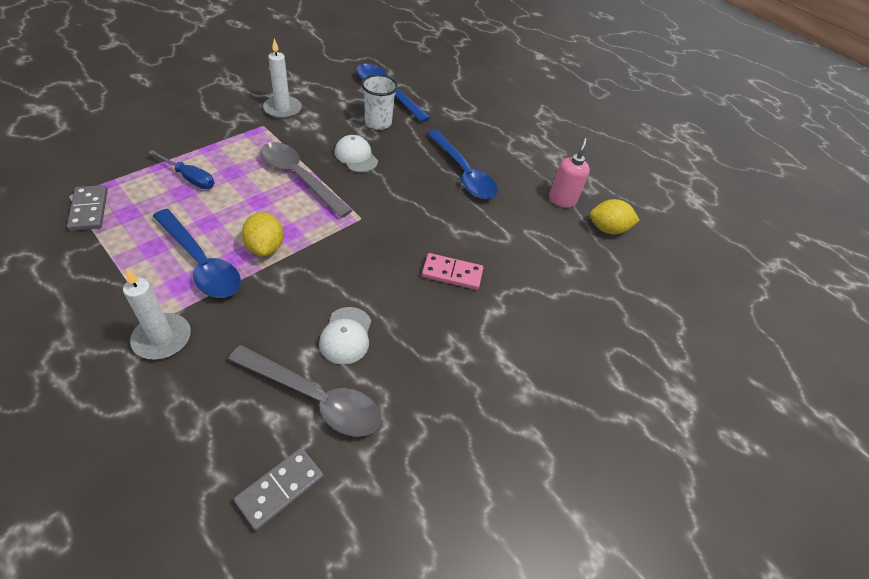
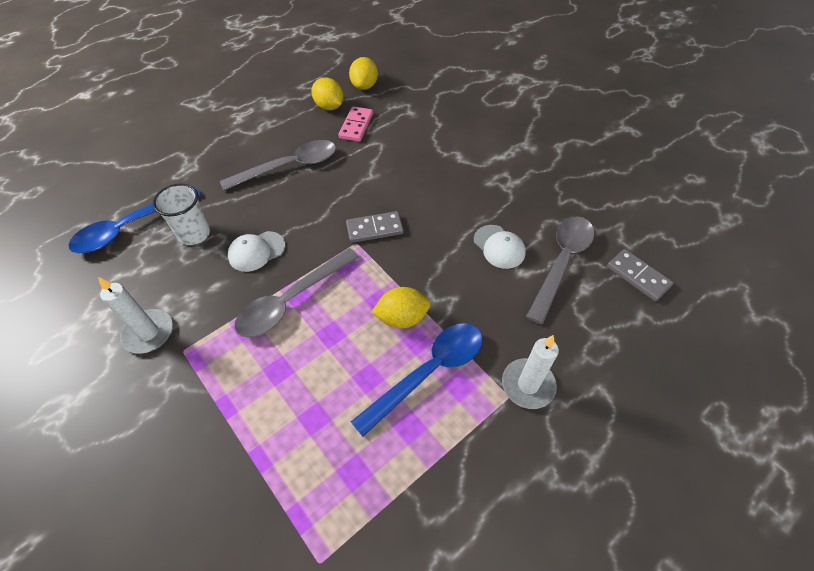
camera: 80 degrees left, 5 degrees up
(89, 210) = (349, 522): grey domino -> grey domino (374, 229)
(190, 178) = (288, 415): blue screwdriver -> none
(346, 335) = (499, 247): white cap -> white cap turned 45 degrees clockwise
(452, 273) = (422, 180): pink domino -> pink domino (356, 126)
(463, 173) = (289, 167): blue spoon -> grey spoon
(562, 200) = (329, 106): pink soap dispenser -> yellow lemon

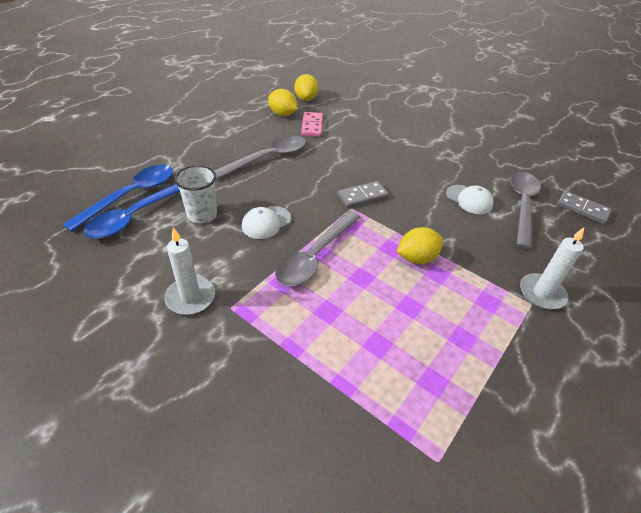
camera: 15 degrees left, 10 degrees down
(428, 372) = (458, 295): blue spoon -> blue spoon (131, 195)

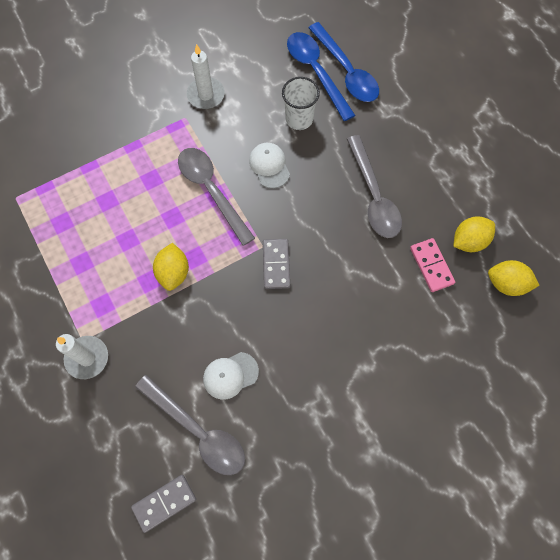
camera: 115 degrees right, 25 degrees up
(312, 126) = (431, 266): pink domino -> pink domino turned 45 degrees clockwise

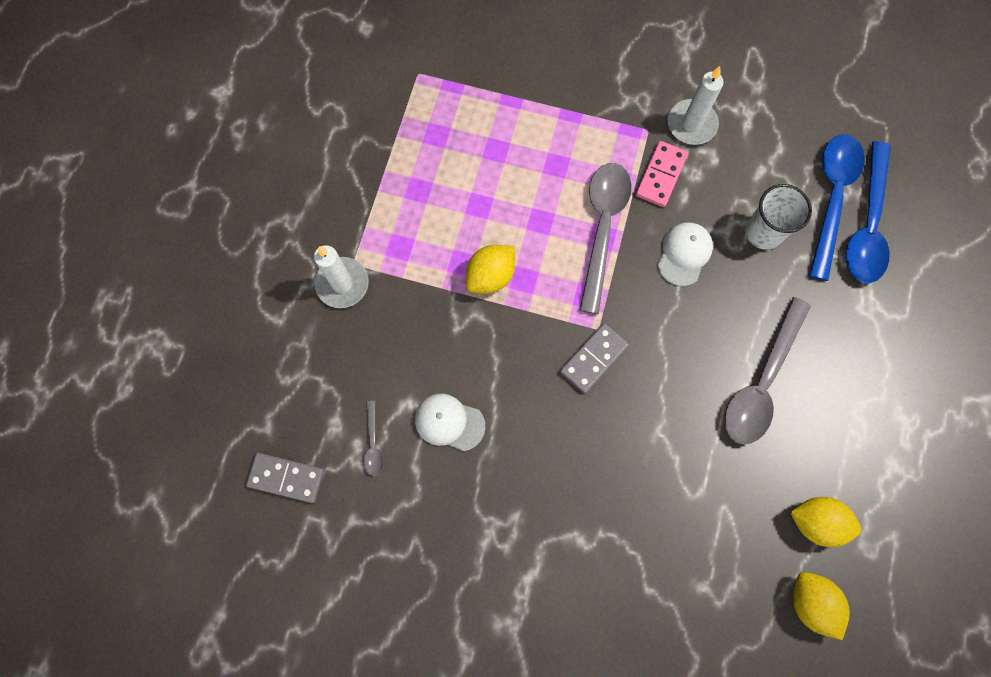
camera: 45 degrees right, 5 degrees up
(198, 431) = (373, 444): grey spoon -> grey spoon, size x0.45
(431, 266) = (748, 508): pink domino -> pink domino (660, 175)

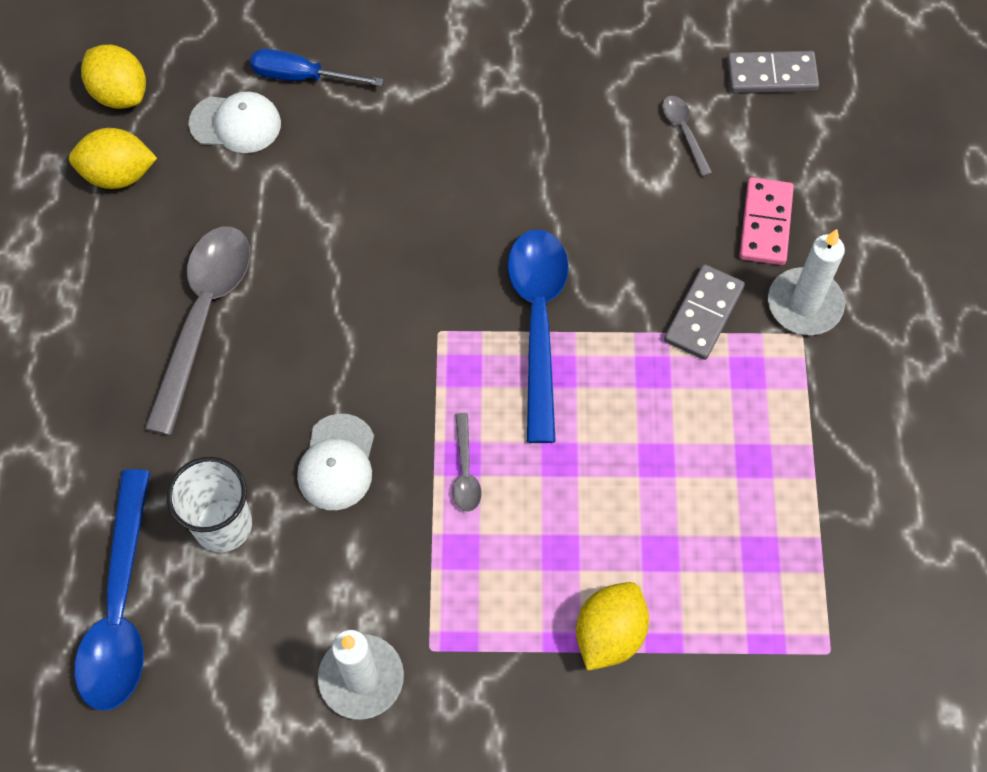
camera: 165 degrees right, 10 degrees down
(449, 422) = (599, 176): white cap -> white cap (236, 124)
(490, 276) = (606, 364): yellow lemon -> yellow lemon (609, 634)
(593, 359) = (435, 292): grey domino -> grey domino (703, 314)
(602, 228) = (465, 471): grey spoon -> grey spoon, size x0.45
(659, 579) = (302, 77): none -> blue screwdriver
(660, 175) = (395, 576): pink domino -> pink domino (765, 224)
(867, 225) = (63, 577): blue spoon -> blue spoon (538, 322)

